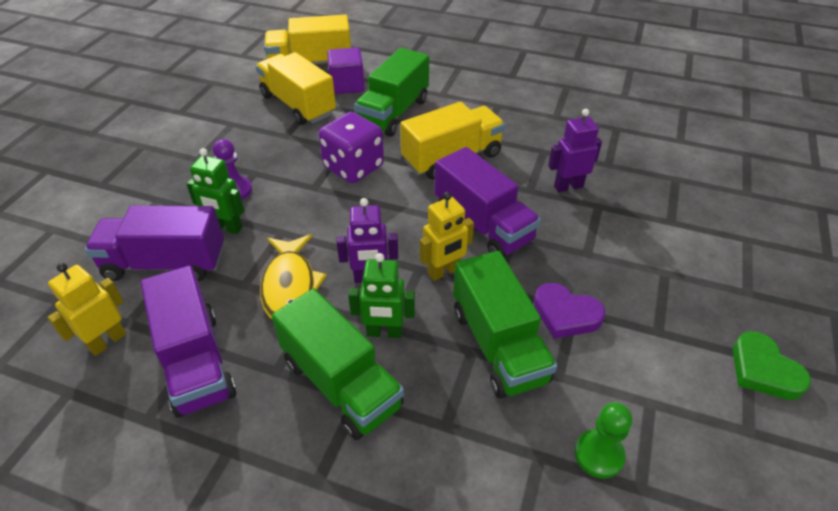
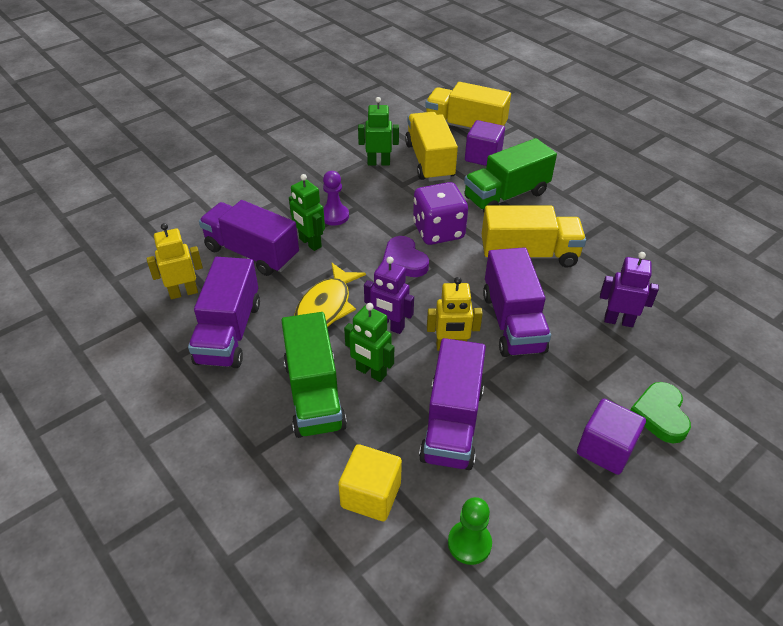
camera: 30 degrees right, 0 degrees up
(246, 123) = (378, 163): none -> green robot
(474, 459) = (371, 495): none -> yellow cube
(498, 345) = (452, 423): green truck -> purple truck
(565, 314) = (528, 426): purple heart -> purple heart (404, 261)
(641, 303) = (605, 449): none -> purple cube
(763, 370) = (676, 558): green heart -> green heart (660, 415)

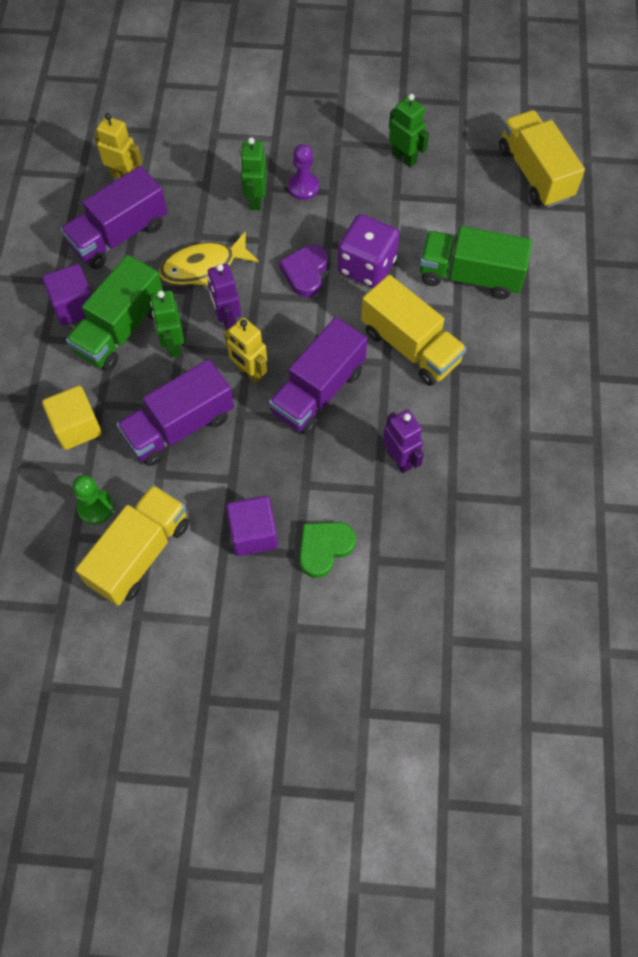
camera: 45 degrees right, 20 degrees up
(252, 253) = (205, 176): purple truck -> none
(429, 161) = (451, 188): yellow truck -> yellow truck (140, 553)
(483, 157) = (505, 219): purple cube -> purple cube (74, 306)

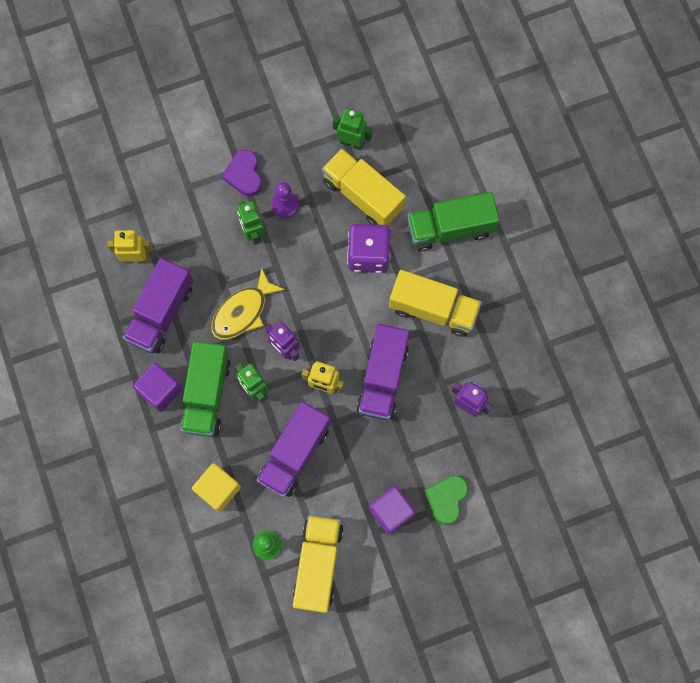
camera: 25 degrees left, 10 degrees up
(305, 272) = (324, 281): purple heart -> purple heart (244, 175)
(534, 173) = (459, 113): yellow truck -> yellow truck (363, 195)

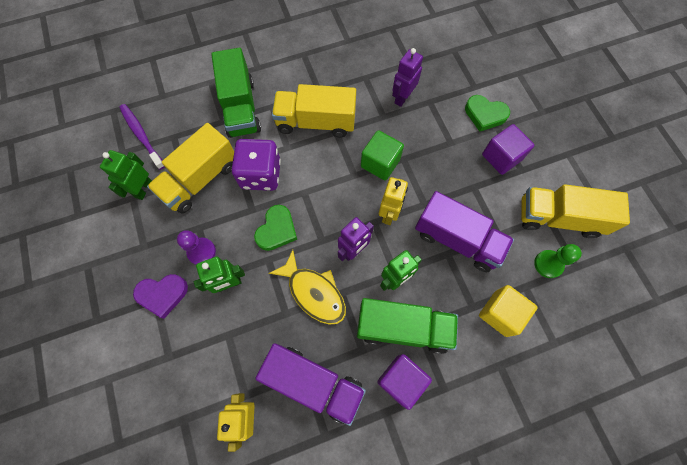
camera: 90 degrees left, 5 degrees down
(307, 274) = (277, 230): none -> green heart
(383, 378) = (380, 163): purple truck -> green cube
(413, 132) = (142, 136): none -> purple toothbrush
(433, 309) = (316, 122): yellow truck -> yellow truck turned 105 degrees counterclockwise

